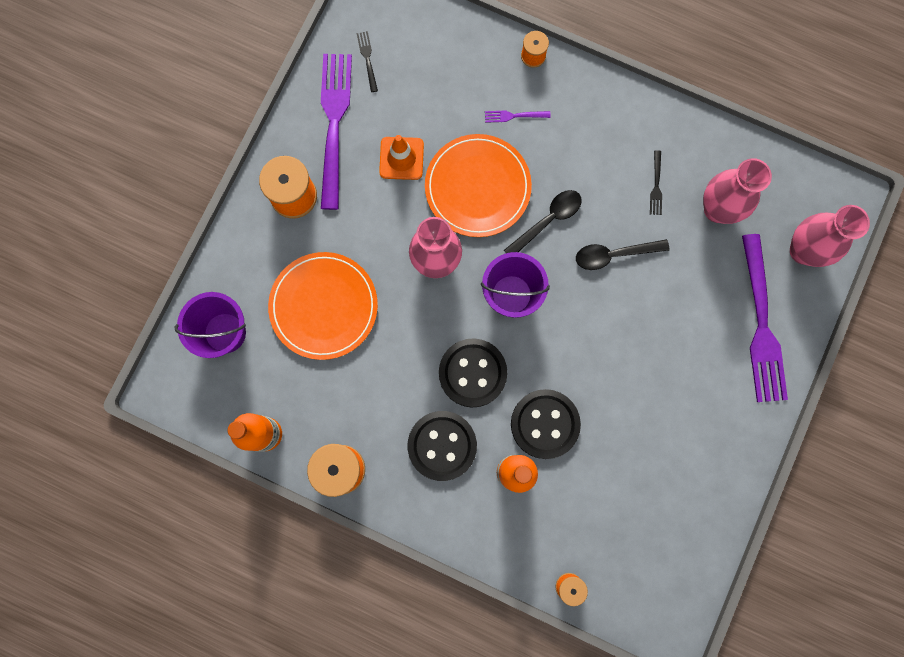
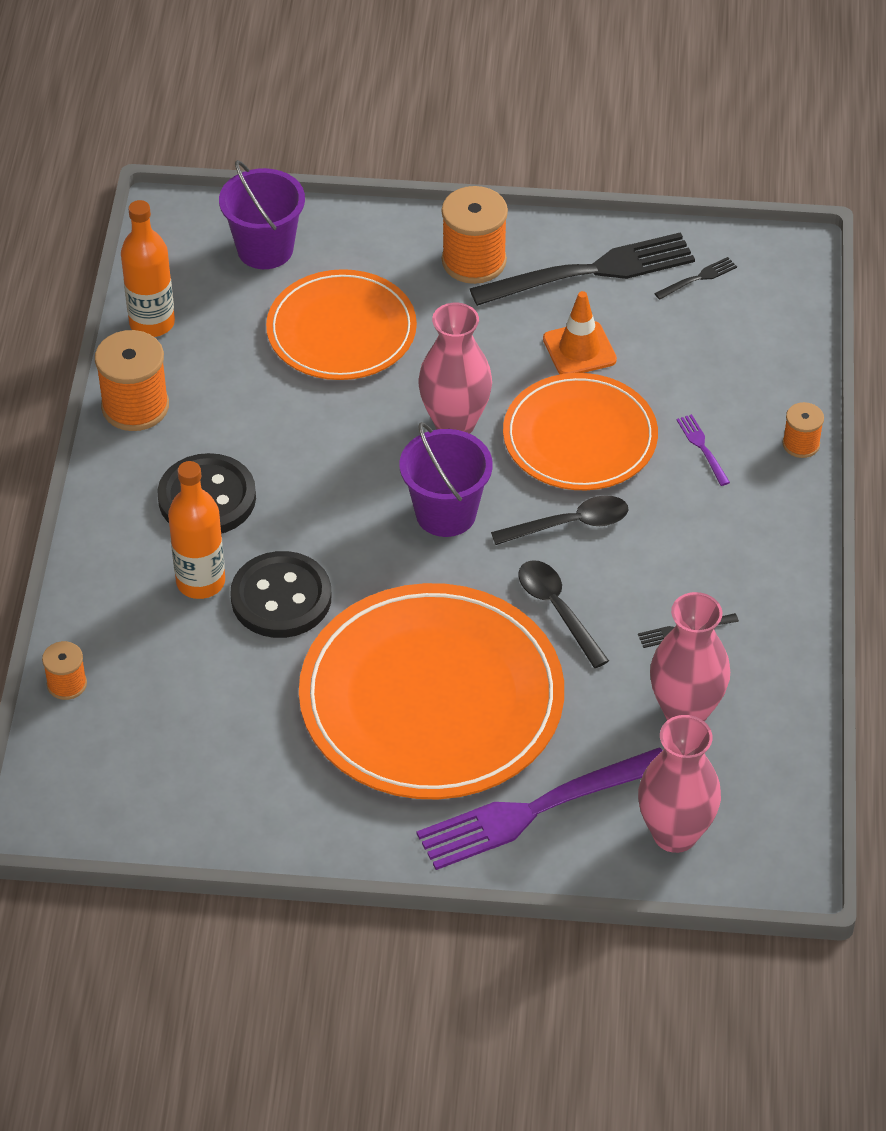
camera: 70 degrees right, 30 degrees down
(334, 124) = (591, 271): purple fork -> black fork
(472, 373) = (319, 502): black button -> none
(548, 220) = (571, 524): black spoon -> black spoon turned 45 degrees counterclockwise
(657, 357) = (431, 698): none -> orange plate

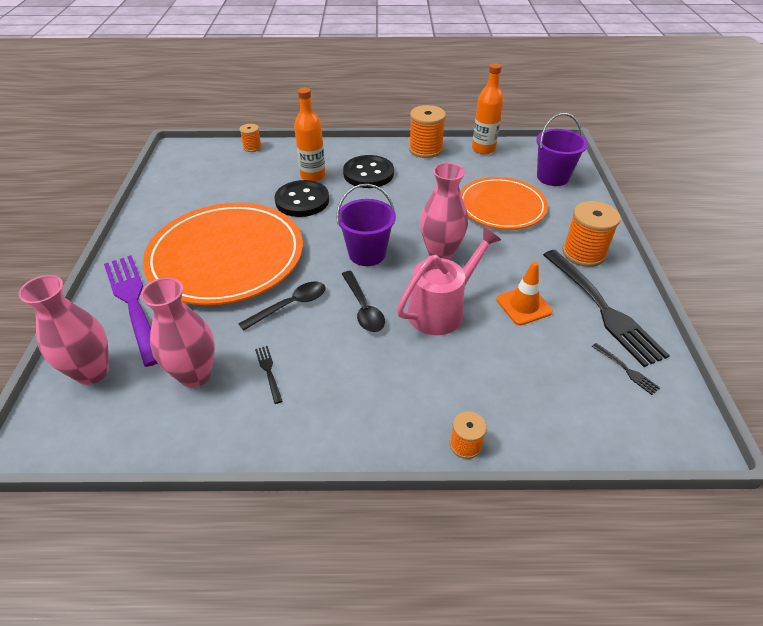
camera: 85 degrees right, 5 degrees down
(580, 437) = (442, 309): orange plate -> pink watering can
(702, 448) = (447, 377): purple fork -> none

